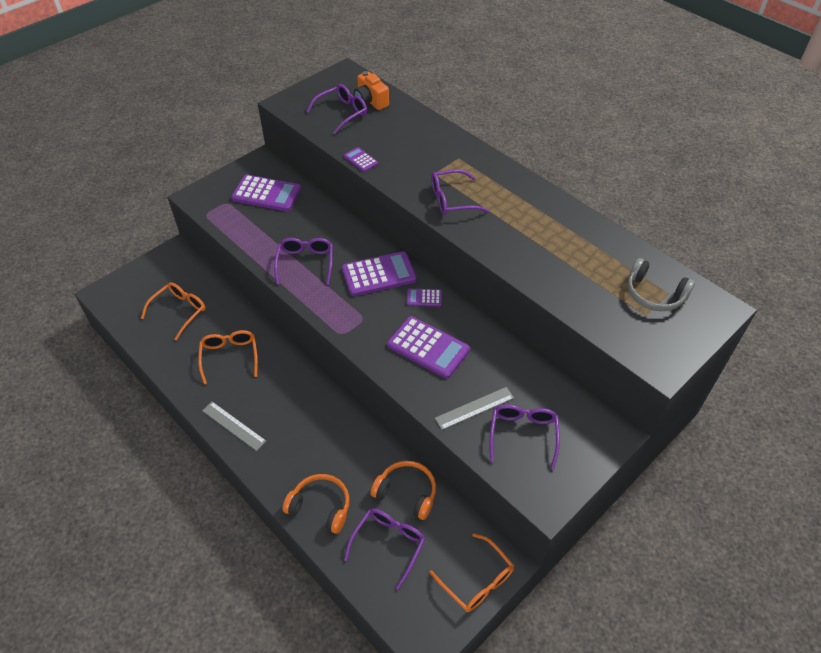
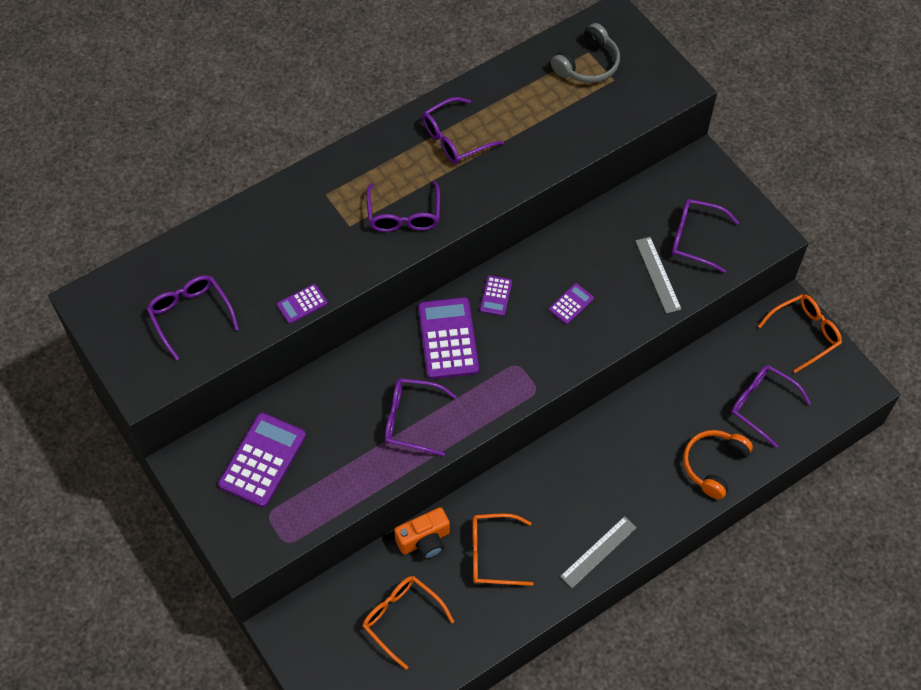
camera: 80 degrees left, 10 degrees up
(370, 101) = (173, 277): orange camera -> orange camera (424, 540)
(406, 493) = (706, 380): orange headphones -> none
(428, 347) = (571, 304): purple calculator -> purple calculator, size x0.50
(536, 219) = (455, 138): none -> purple glasses

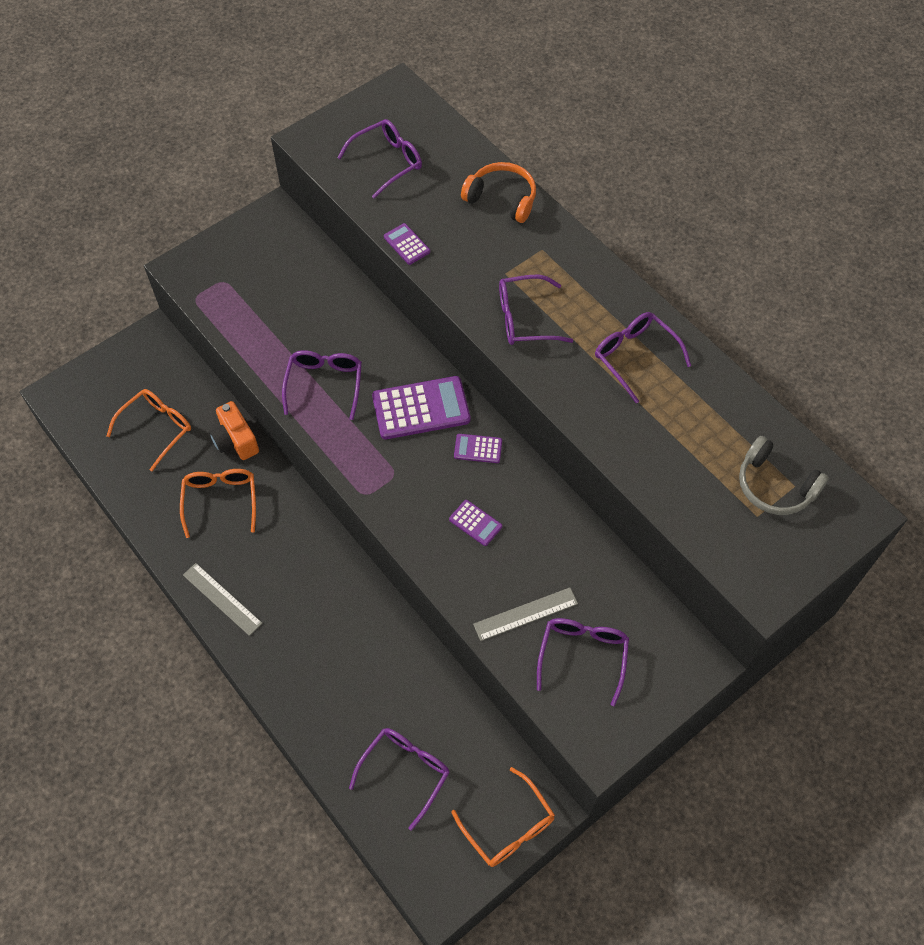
camera: 85 degrees right, 0 degrees up
(262, 460) = (278, 270): purple calculator -> none
(714, 465) = (325, 716): orange headphones -> orange headphones (502, 199)

